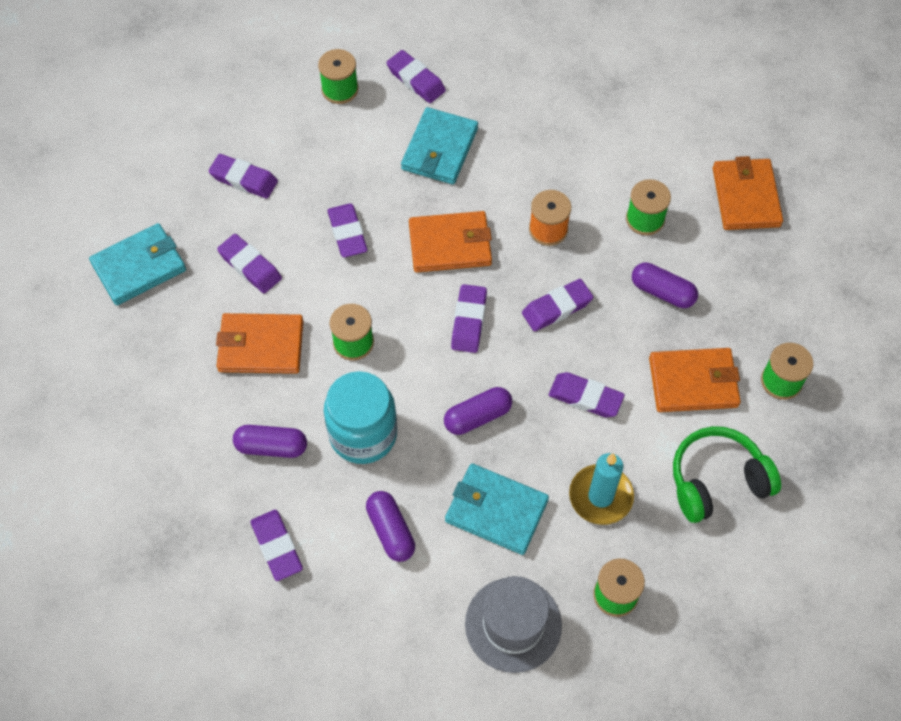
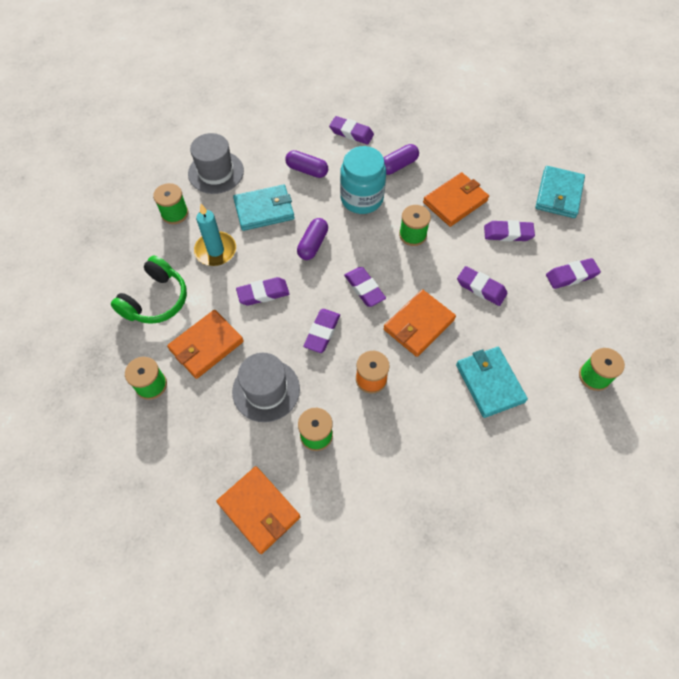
camera: 140 degrees right, 0 degrees up
(416, 80) = (559, 423): purple eraser -> none
(662, 292) = (266, 390): purple capsule -> grey hat

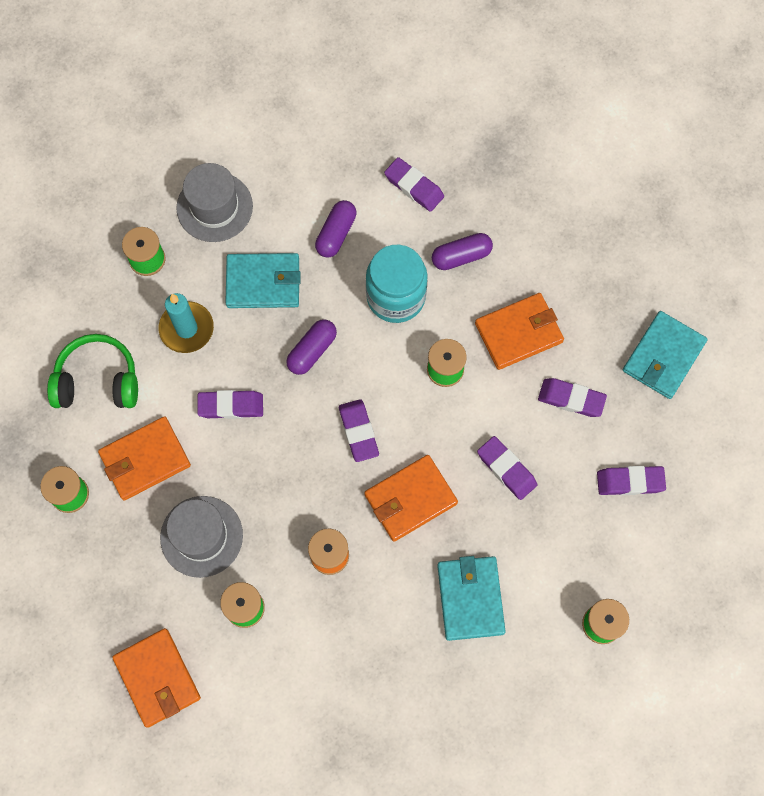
camera: 15 degrees right, 10 degrees up
(156, 300) = (98, 381): green headphones -> green headphones turned 135 degrees counterclockwise
(307, 170) = (336, 234): purple capsule -> purple capsule turned 75 degrees clockwise
(322, 332) = (288, 478): purple eraser -> none

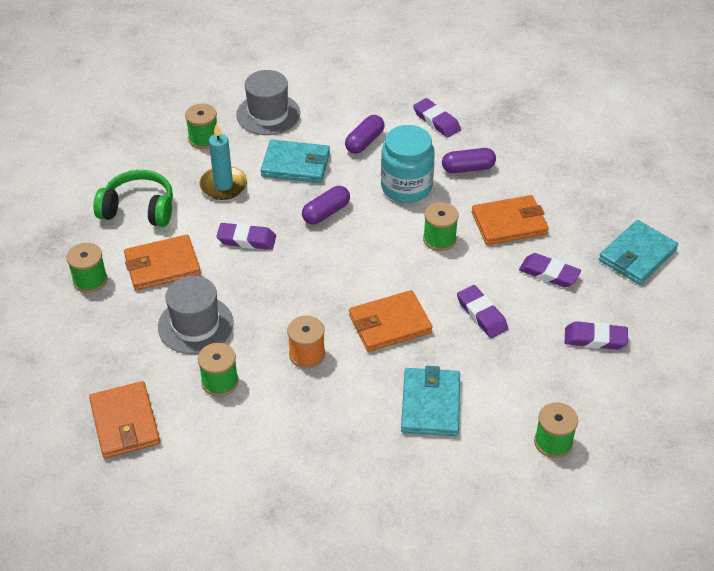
camera: 10 degrees right, 25 degrees down
(358, 432) = (354, 271): purple eraser -> none

